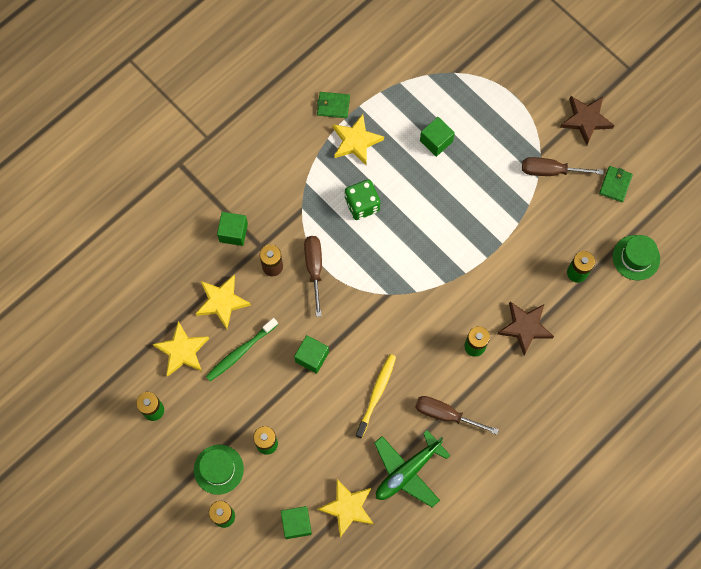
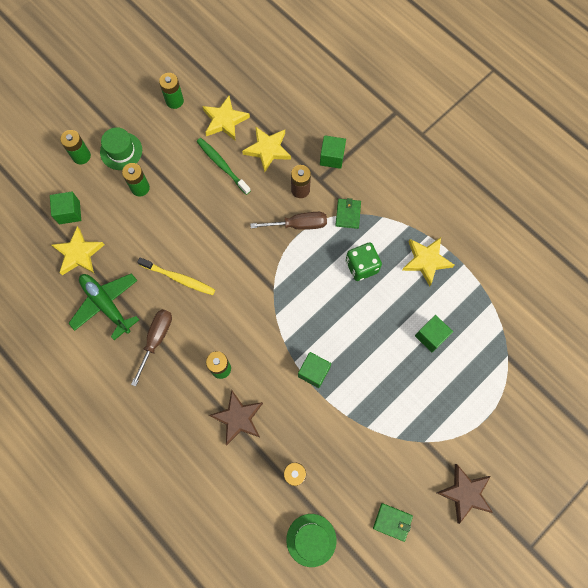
camera: 90 degrees right, 0 degrees up
(312, 357) = (215, 223): green cube -> green cube (314, 372)
(333, 106) = (461, 240): green wallet -> green wallet (348, 214)
(550, 171) = (405, 452): brown screwdriver -> none

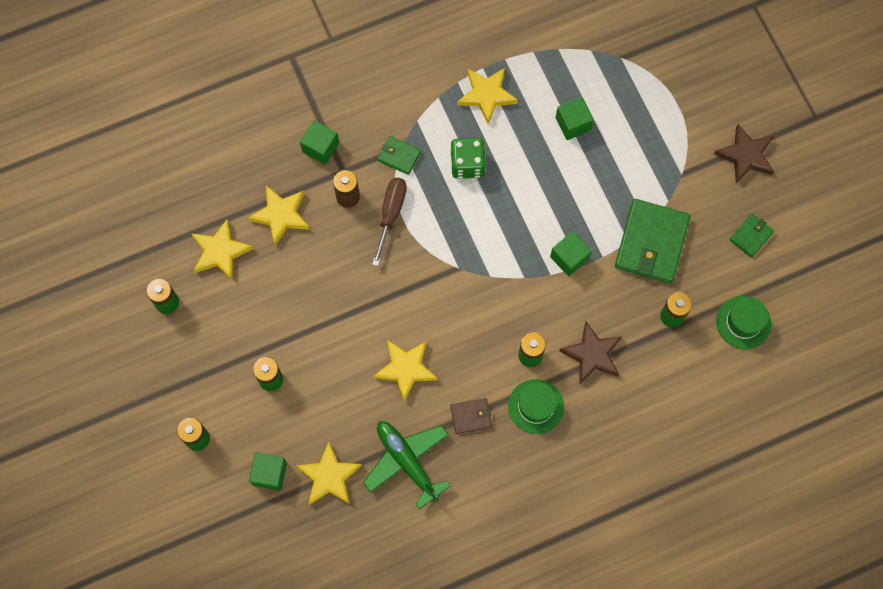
camera: 70 degrees left, 0 degrees up
(106, 305) = (407, 461): green plane -> green plane turned 75 degrees clockwise
(121, 151) = (210, 388): green hat -> green hat (536, 406)
(156, 340) = (471, 416): brown screwdriver -> brown wallet
(179, 278) = (405, 369): yellow toothbrush -> yellow star
(222, 165) = (280, 274): green toothbrush -> none
(353, 435) = (651, 243): none -> green wallet

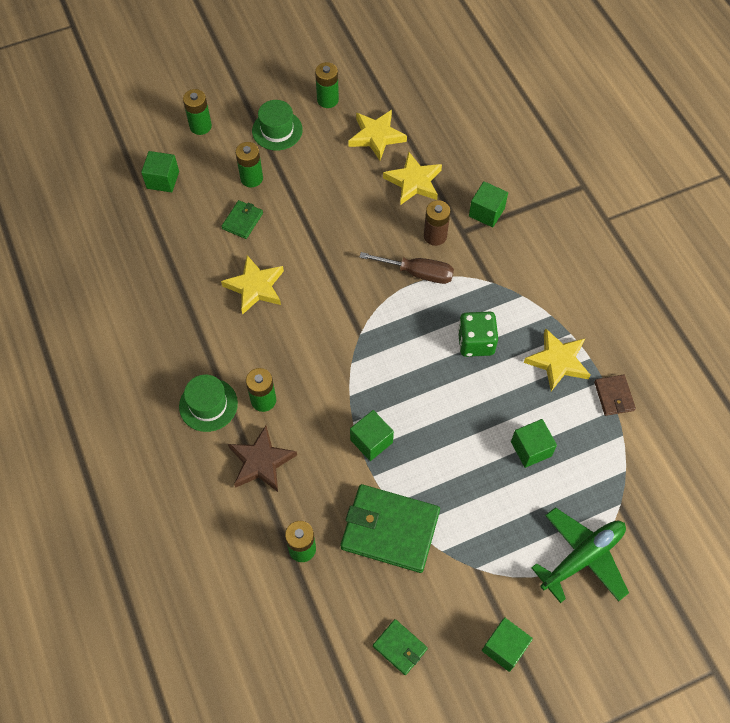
camera: 90 degrees right, 10 degrees down
(329, 477) = (155, 225): yellow star -> none
(399, 156) = (481, 280): green wallet -> green wallet (242, 221)
(407, 461) = (162, 288): green plane -> green plane (582, 557)
(471, 416) = (202, 344): brown wallet -> brown wallet (614, 396)
(743, 322) = (292, 631): green hat -> green hat (277, 130)
(745, 156) = (504, 647): brown star -> green cube

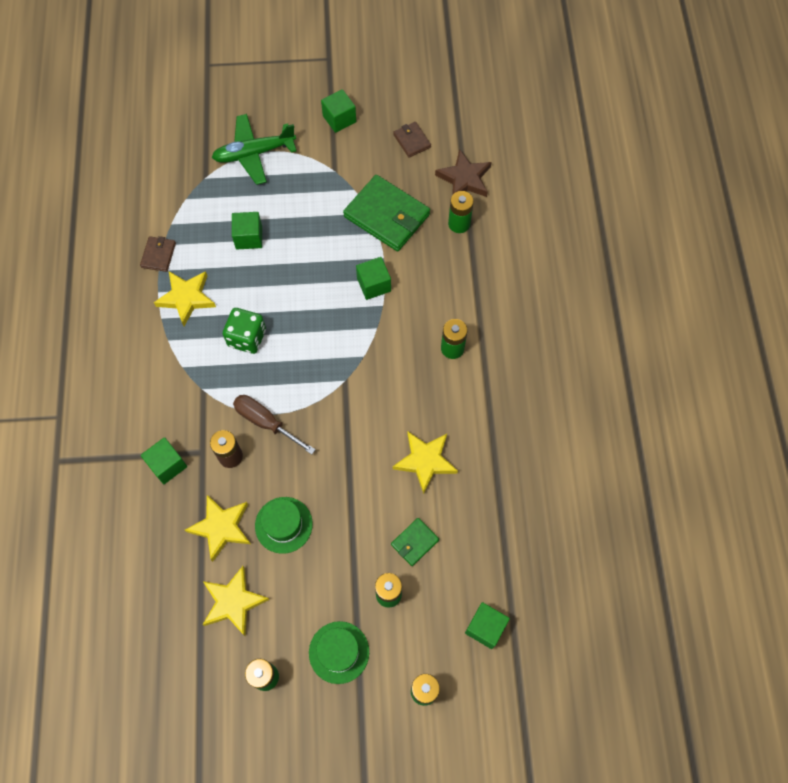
camera: 160 degrees left, 5 degrees up
(208, 405) = (501, 360): green hat -> green hat (283, 525)
(261, 462) = (470, 297): brown star -> brown star (464, 179)
(400, 647) = (412, 141): green wallet -> brown wallet

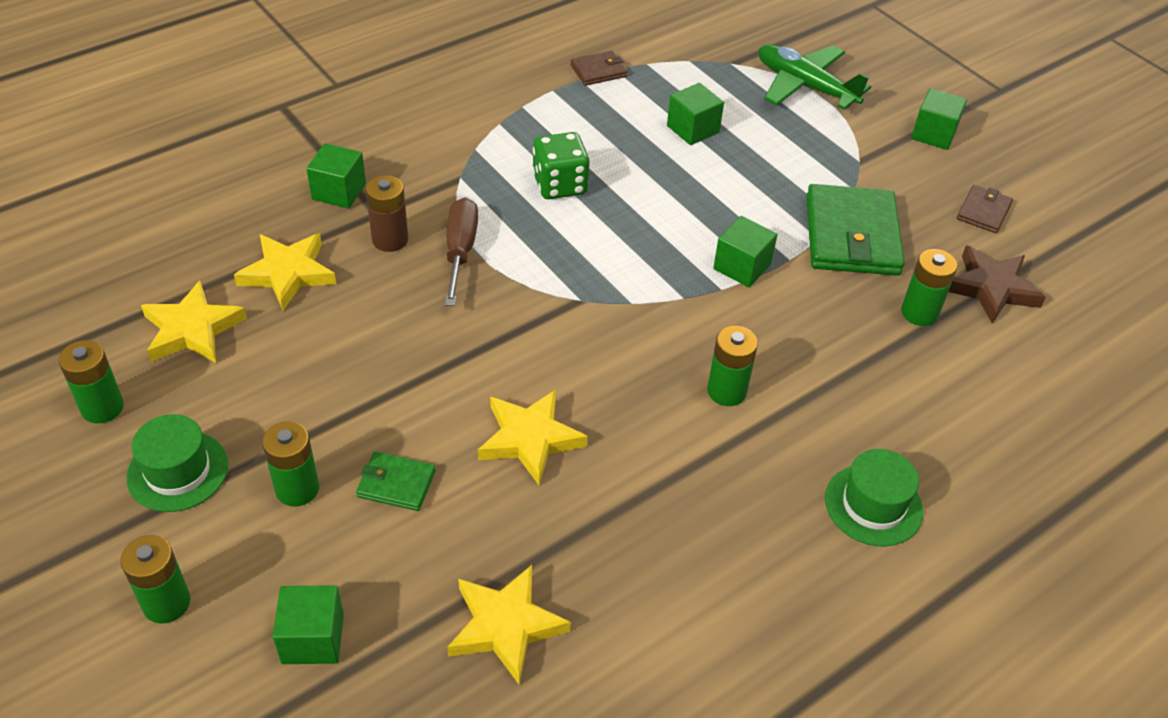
camera: 55 degrees right, 20 degrees down
(187, 298) = (566, 115): yellow star -> yellow star (505, 626)
(283, 525) = (330, 330): green hat -> green hat (873, 505)

